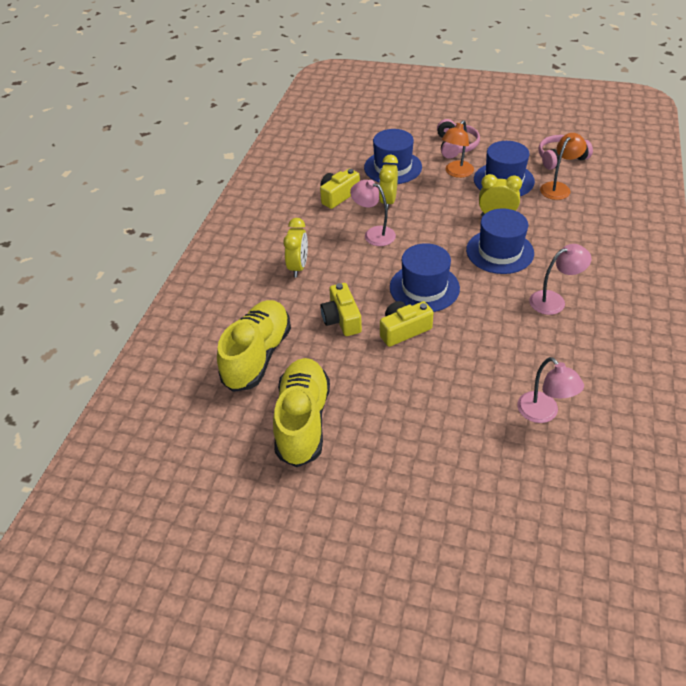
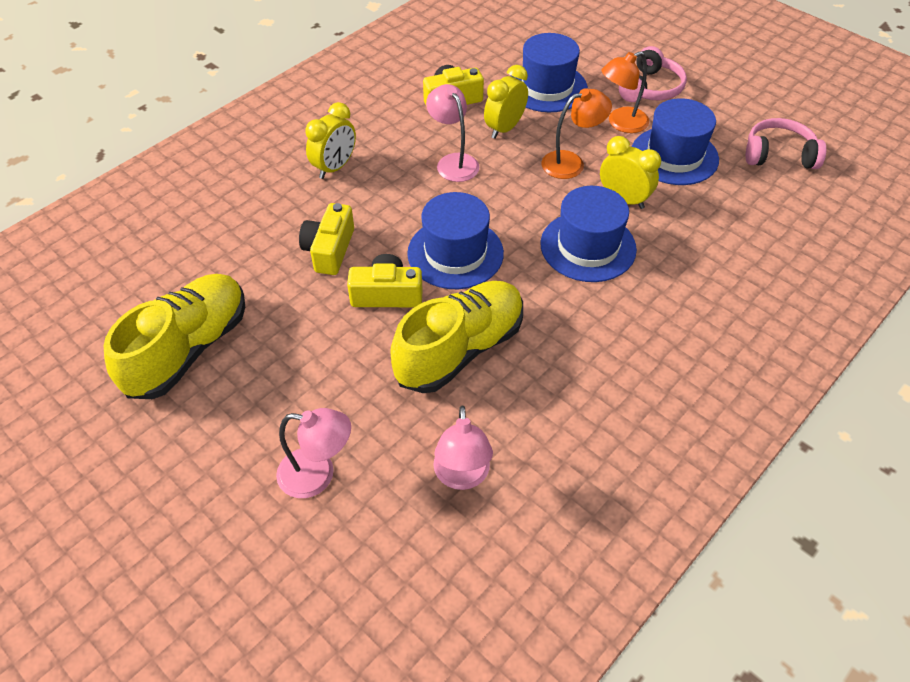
camera: 25 degrees right, 5 degrees up
(258, 356) = (206, 252): yellow shoe -> yellow shoe (460, 350)
(554, 300) = (602, 339): pink lamp -> pink lamp (318, 475)
(558, 188) = (740, 193): orange lamp -> orange lamp (571, 162)

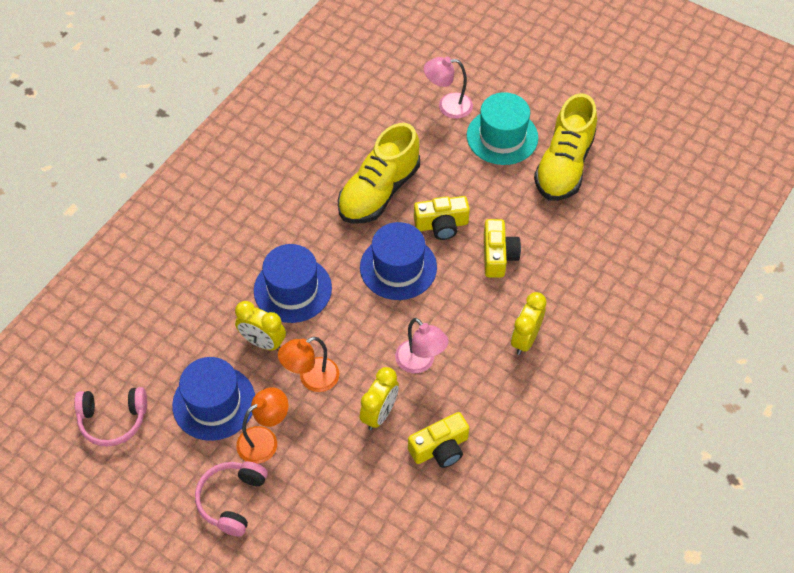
camera: 170 degrees right, 5 degrees up
(255, 407) = (502, 137): none -> turquoise hat
(462, 476) = (362, 116): pink lamp -> none
(547, 87) = (343, 483): blue hat -> none

